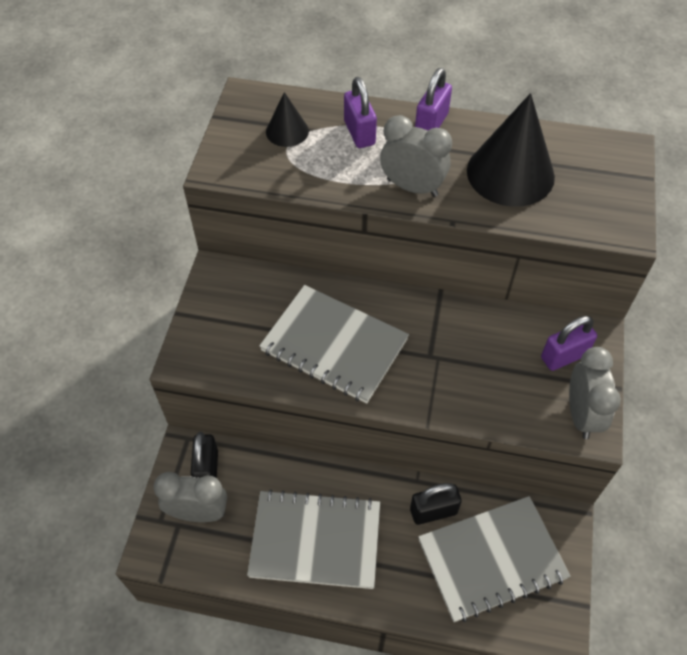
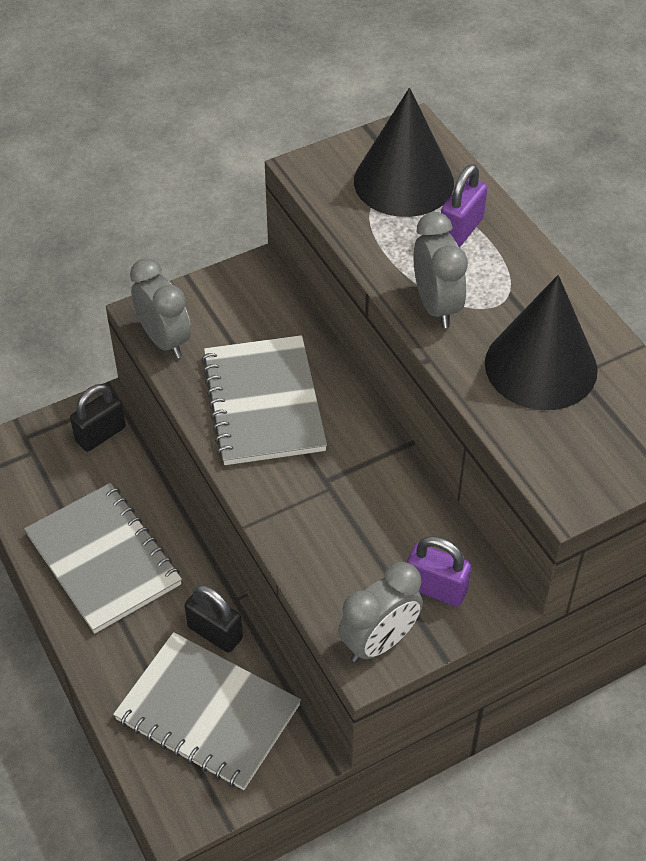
camera: 50 degrees right, 5 degrees down
(198, 512) = (55, 457): grey clock -> grey clock (164, 340)
(287, 131) = (403, 181): black cone -> black cone, size x1.95
(431, 123) = (536, 271): purple padlock -> none

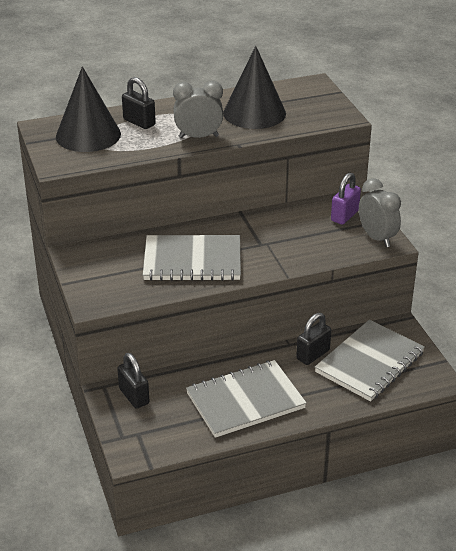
camera: 80 degrees left, 15 degrees down
(164, 340) = (121, 297): grey clock -> none
(461, 229) = (139, 122): purple padlock -> black padlock

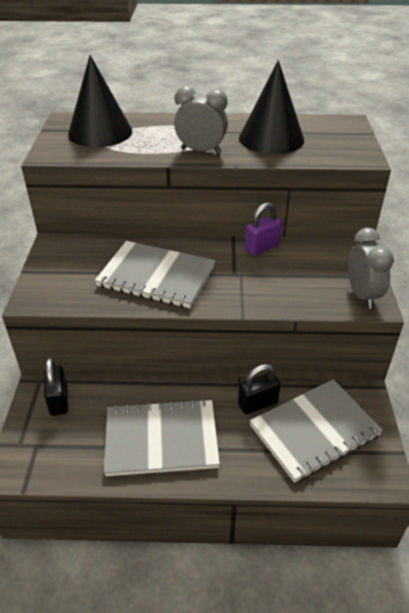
camera: 20 degrees right, 5 degrees up
(139, 122) = (155, 129): black padlock -> none
(344, 216) = (337, 263): purple padlock -> purple padlock (261, 247)

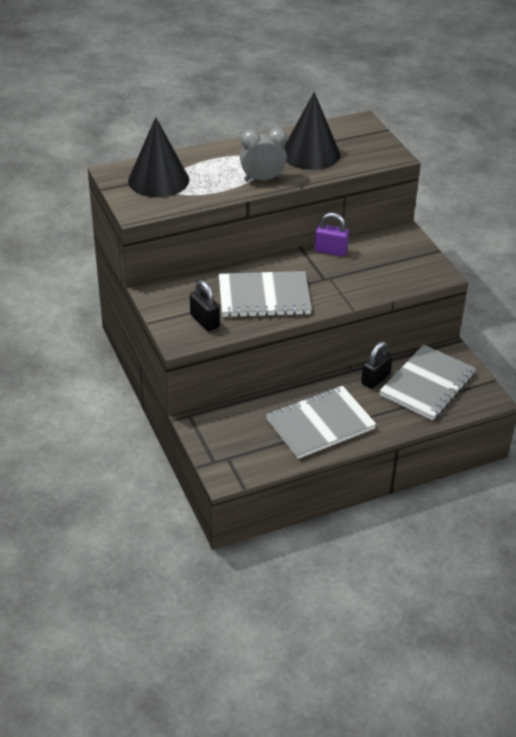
camera: 25 degrees left, 0 degrees up
(59, 400) = (218, 424): black padlock -> black padlock (205, 321)
(261, 247) = (330, 251): purple padlock -> purple padlock turned 75 degrees clockwise
(362, 295) = (429, 269): grey clock -> none

